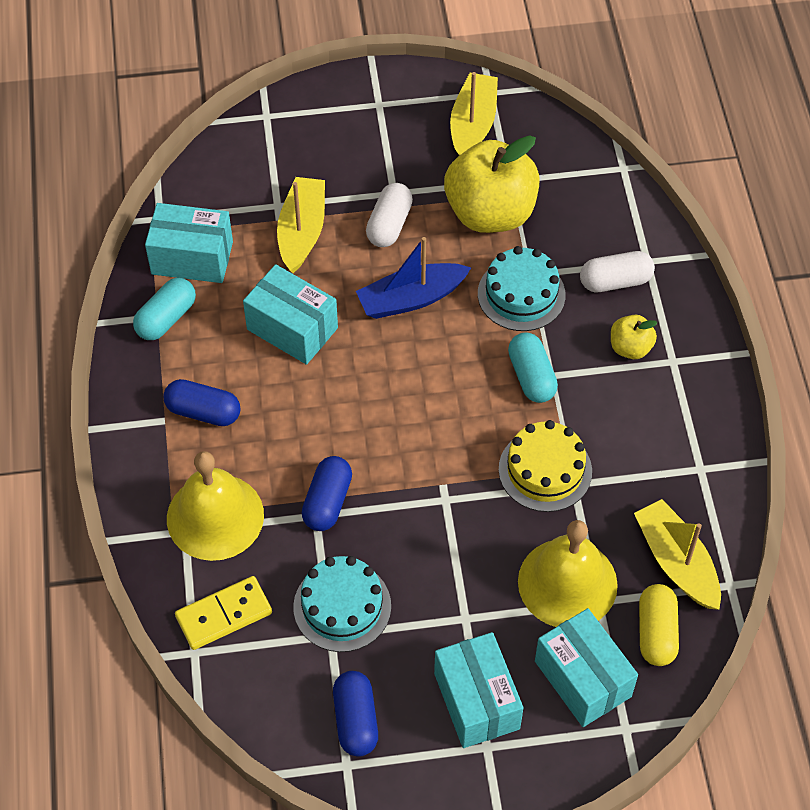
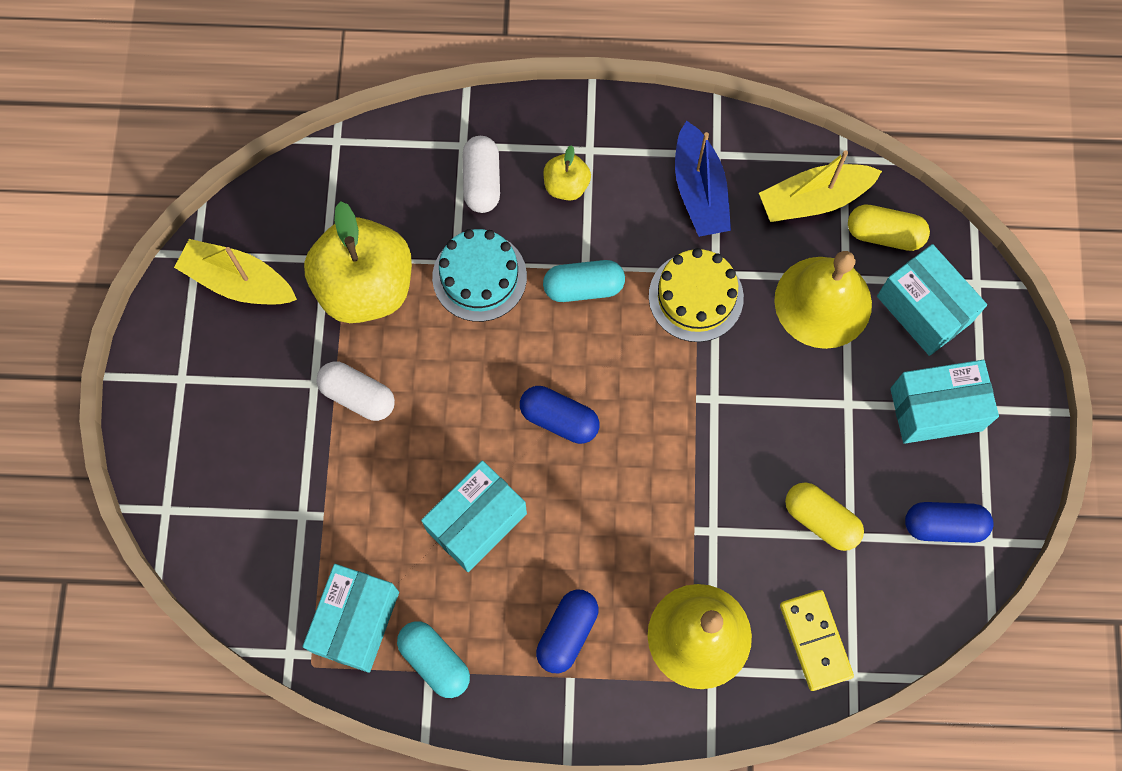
camera: 80 degrees left, 15 degrees up
(302, 231) = (346, 492): yellow boat -> none
(327, 502) = (699, 516): blue capsule -> blue capsule (559, 419)
(342, 606) = (821, 520): turquoise cake -> yellow capsule
(411, 299) = (462, 389): blue boat -> blue boat (699, 190)
(582, 679) = (923, 309): turquoise box -> turquoise box turned 75 degrees clockwise

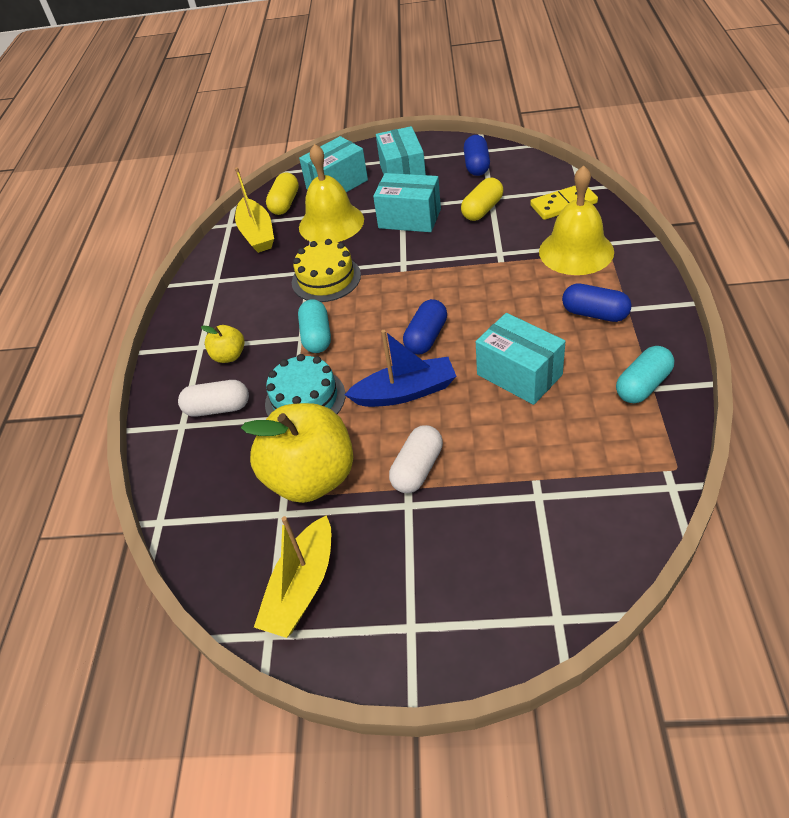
camera: 85 degrees left, 25 degrees down
(356, 622) = (626, 441): turquoise box -> turquoise box (409, 218)
(699, 190) = (243, 285): blue boat -> blue boat (405, 392)

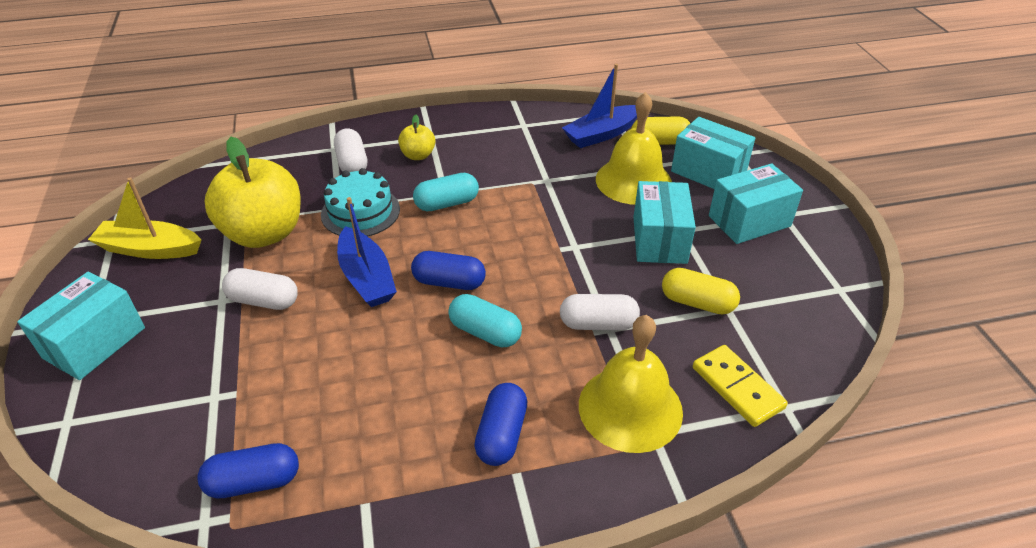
camera: 70 degrees right, 5 degrees down
(257, 234) = (602, 134): yellow boat -> blue boat
(326, 278) = (537, 194): yellow cake -> none
(477, 165) = (798, 286): blue capsule -> blue capsule (254, 482)
(493, 258) = (598, 324): none -> white capsule
(519, 374) = (390, 366): turquoise box -> turquoise box (94, 343)
(643, 385) = (369, 491): turquoise capsule -> turquoise capsule (485, 332)

